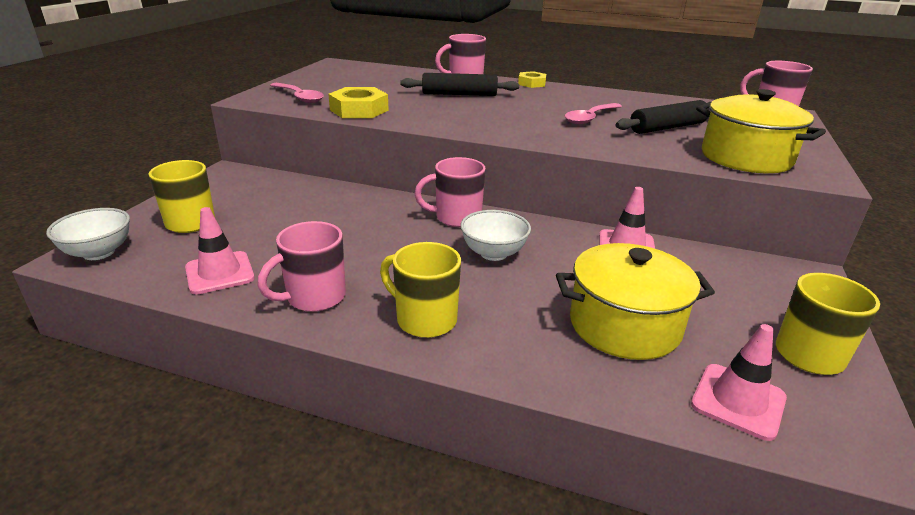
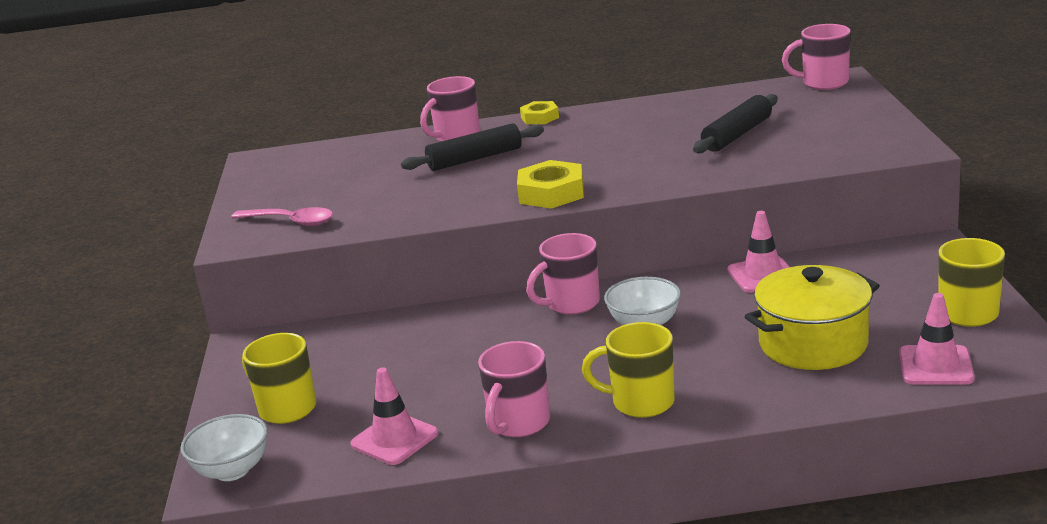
camera: 20 degrees left, 5 degrees down
(359, 110) = (388, 215): yellow nut -> yellow nut (551, 193)
(590, 118) = (650, 147): pink spoon -> none
(746, 158) = (834, 148): yellow pot -> none

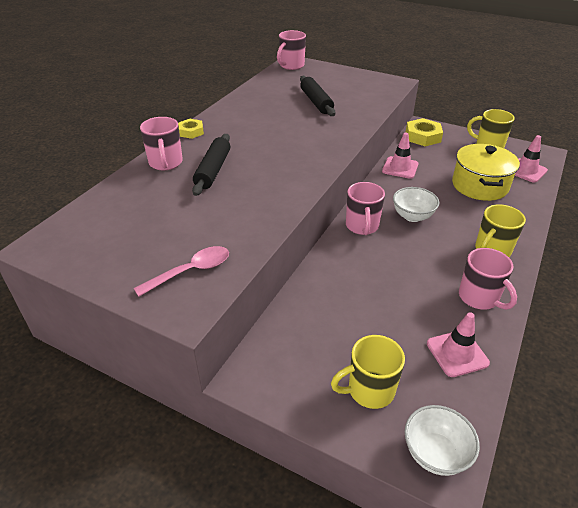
camera: 60 degrees left, 15 degrees up
(551, 193) = (306, 168): yellow nut -> yellow nut (422, 136)

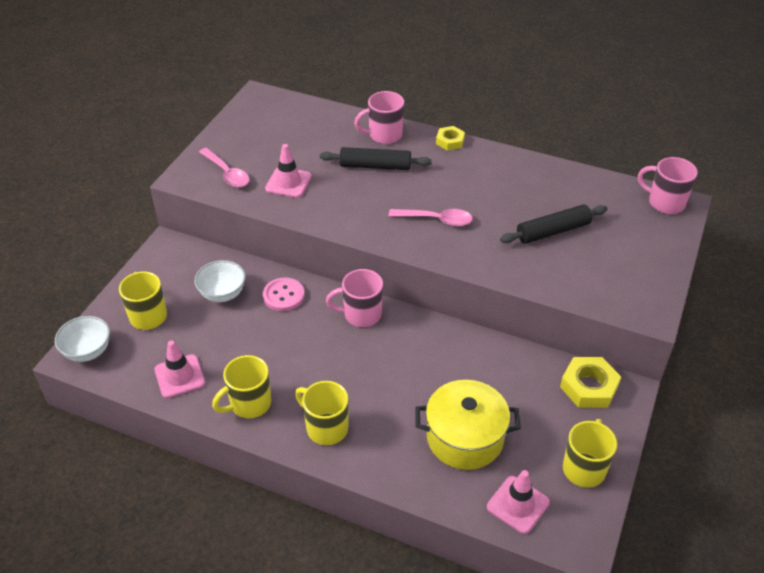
camera: 85 degrees right, 5 degrees up
(297, 145) = (436, 220): none -> pink spoon
(338, 274) = (283, 295): none -> pink button
(400, 168) = (493, 354): pink traffic cone -> pink traffic cone (288, 182)
(412, 216) = (385, 360): white bowl -> white bowl (223, 294)
(479, 298) = (249, 404): pink mug -> yellow mug

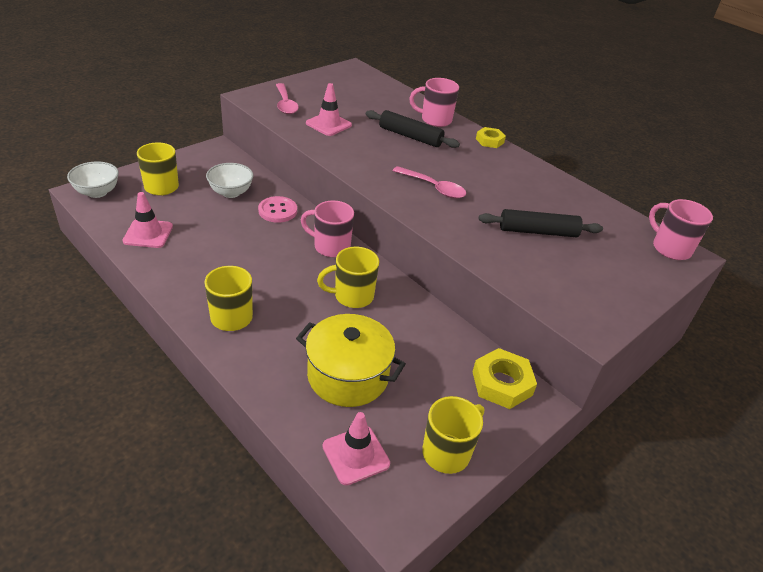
camera: 20 degrees right, 5 degrees down
(249, 404) = (184, 274): yellow mug -> yellow mug (352, 296)

